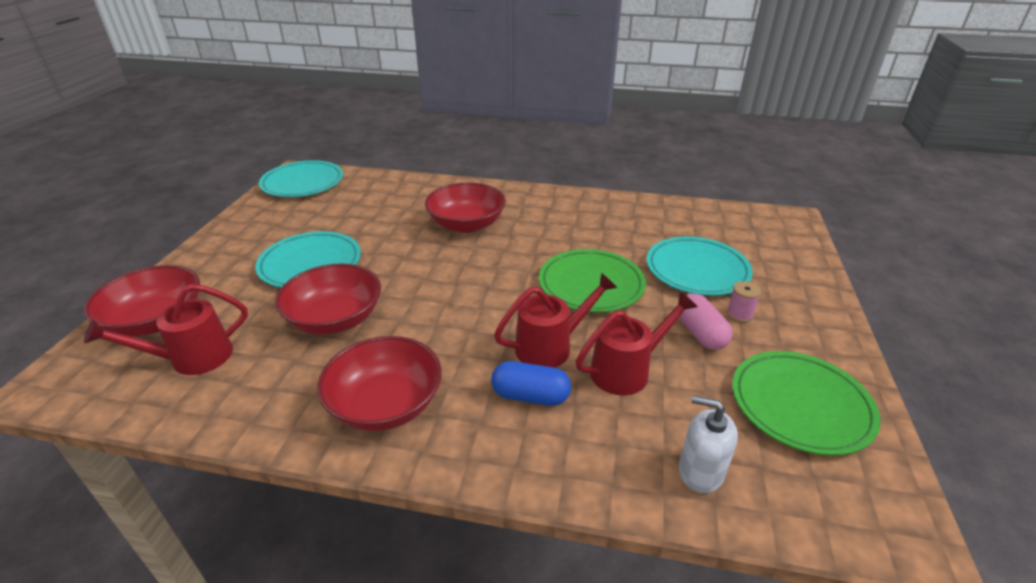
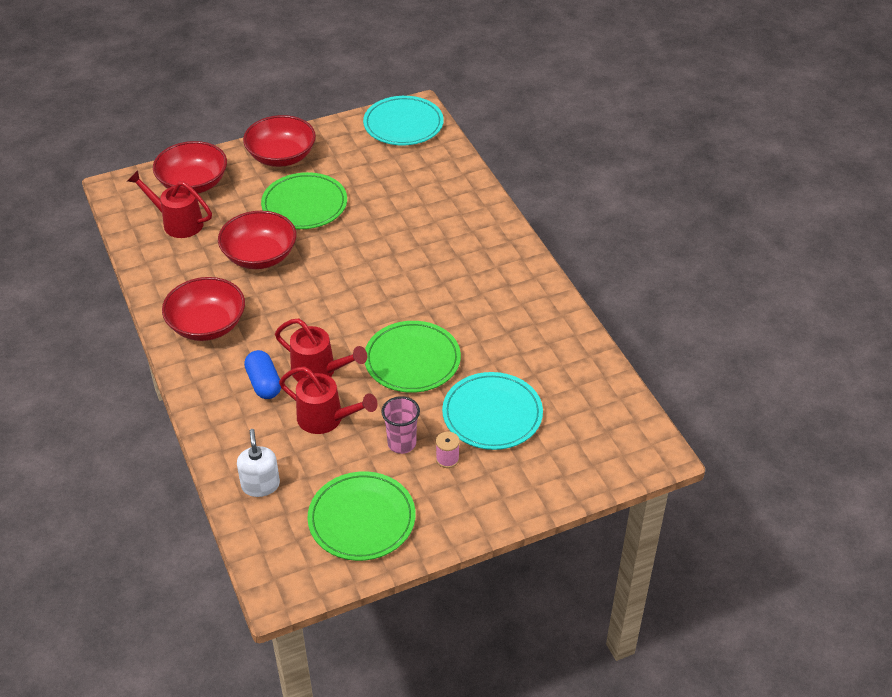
camera: 55 degrees right, 10 degrees up
(310, 264) = (304, 205): turquoise plate -> green plate
(466, 224) = (432, 250): red bowl -> red bowl (281, 156)
(700, 333) = (402, 443): pink capsule -> pink cup

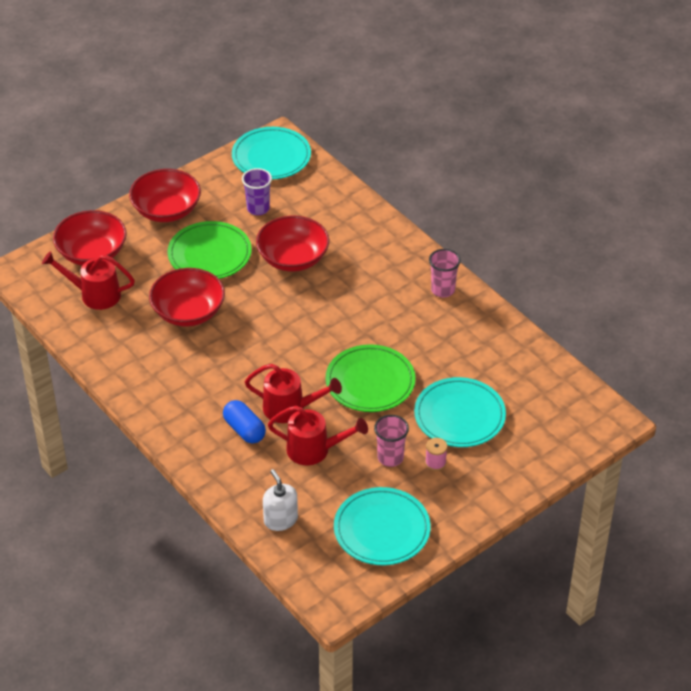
camera: 15 degrees left, 0 degrees up
(207, 325) = (168, 387): red bowl -> red bowl (293, 258)
(362, 519) = (382, 529): green plate -> turquoise plate
(370, 170) = (258, 208): none -> purple cup
(524, 282) = (443, 290): none -> pink cup

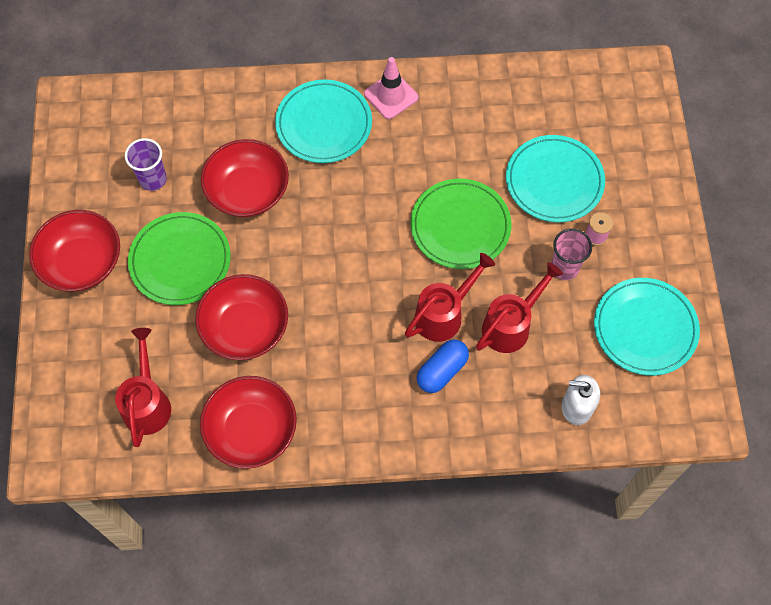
camera: 55 degrees left, 20 degrees up
(92, 253) = (84, 370): red bowl -> red bowl (251, 430)
(94, 294) = (147, 402): red watering can -> red watering can turned 135 degrees clockwise
(244, 430) = (442, 371): blue capsule -> blue capsule turned 45 degrees counterclockwise
(271, 157) = (89, 123): turquoise plate -> turquoise plate (324, 124)
(443, 290) = (391, 96): pink cup -> pink traffic cone

